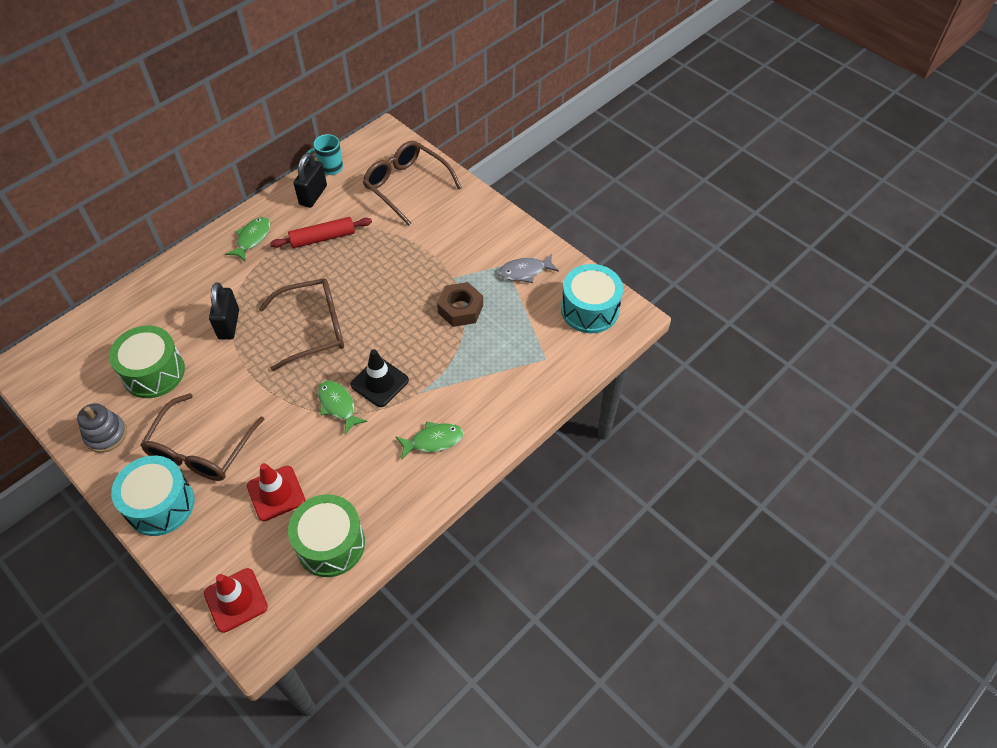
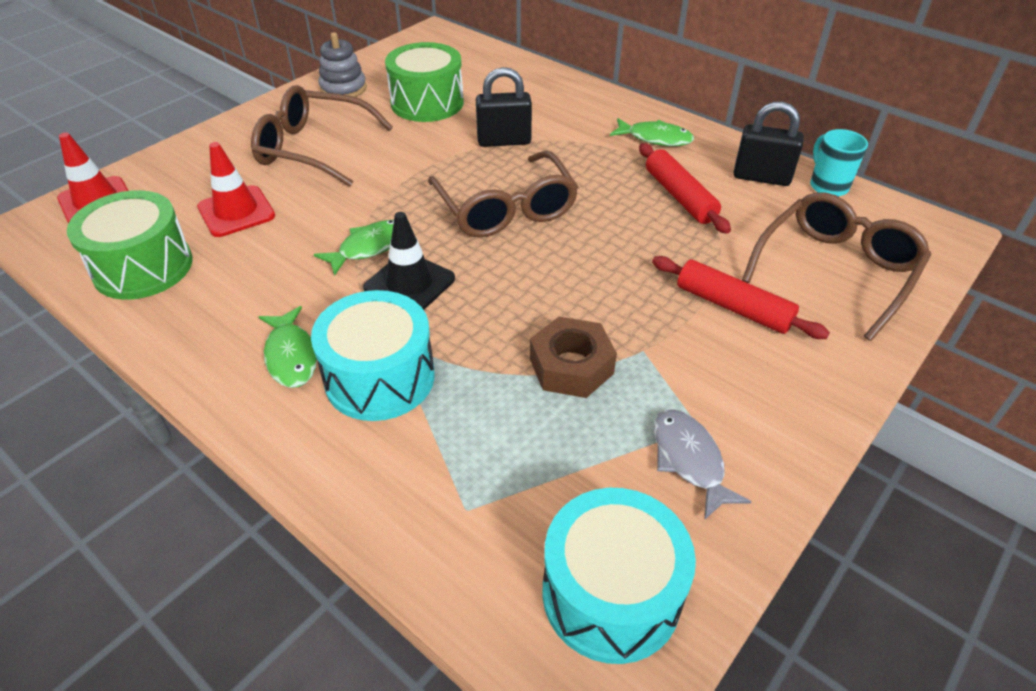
camera: 85 degrees right, 10 degrees down
(160, 504) = (244, 134): turquoise drum -> turquoise drum (380, 377)
(427, 234) = (733, 307): none -> red rolling pin

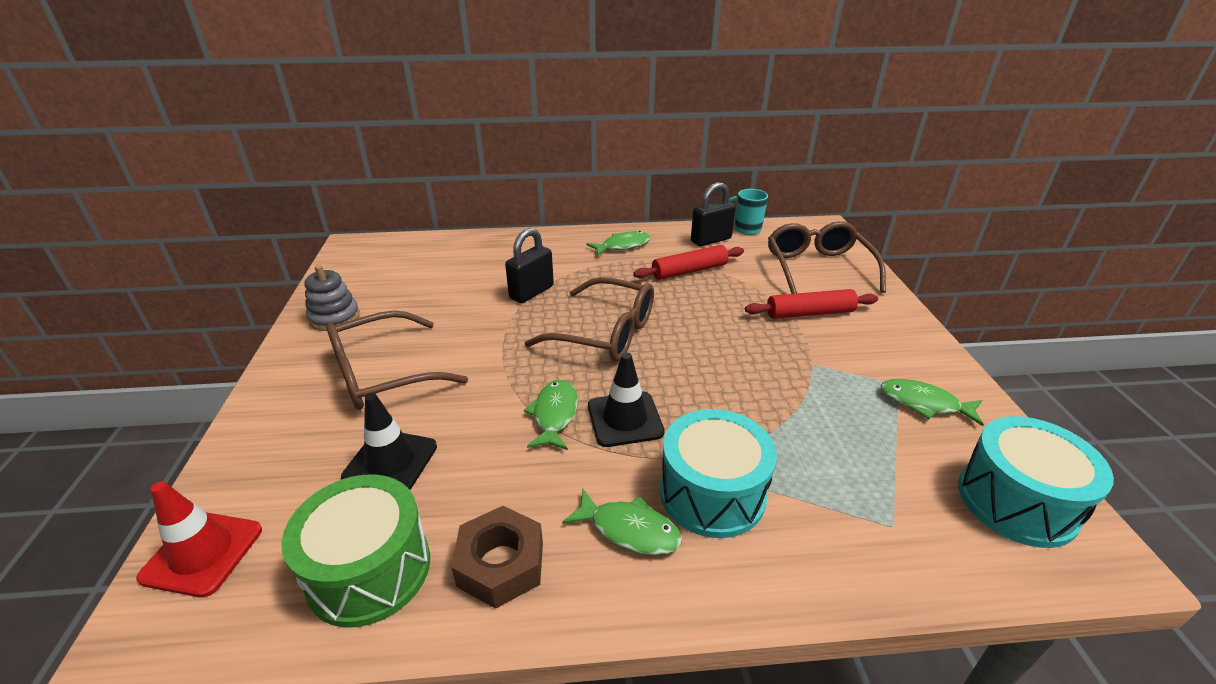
camera: 45 degrees left, 10 degrees down
(236, 212) = (390, 462): red traffic cone -> black traffic cone
(427, 103) = (429, 294): green drum -> none
(571, 366) = (797, 398): brown nut -> brown nut (501, 564)
(679, 196) = (689, 271): red rolling pin -> red rolling pin turned 45 degrees counterclockwise
(689, 460) = (924, 403): grey fish -> green fish

